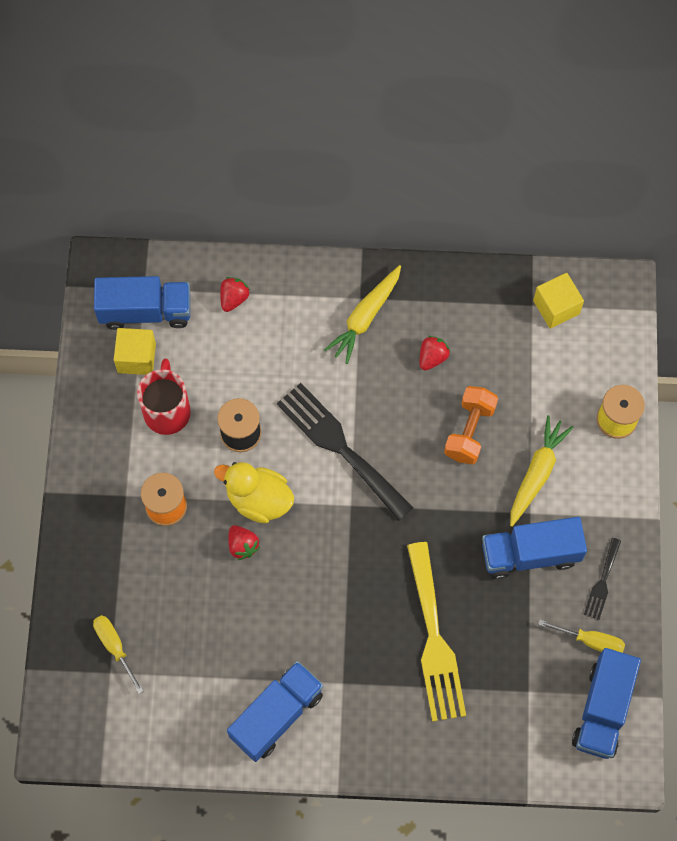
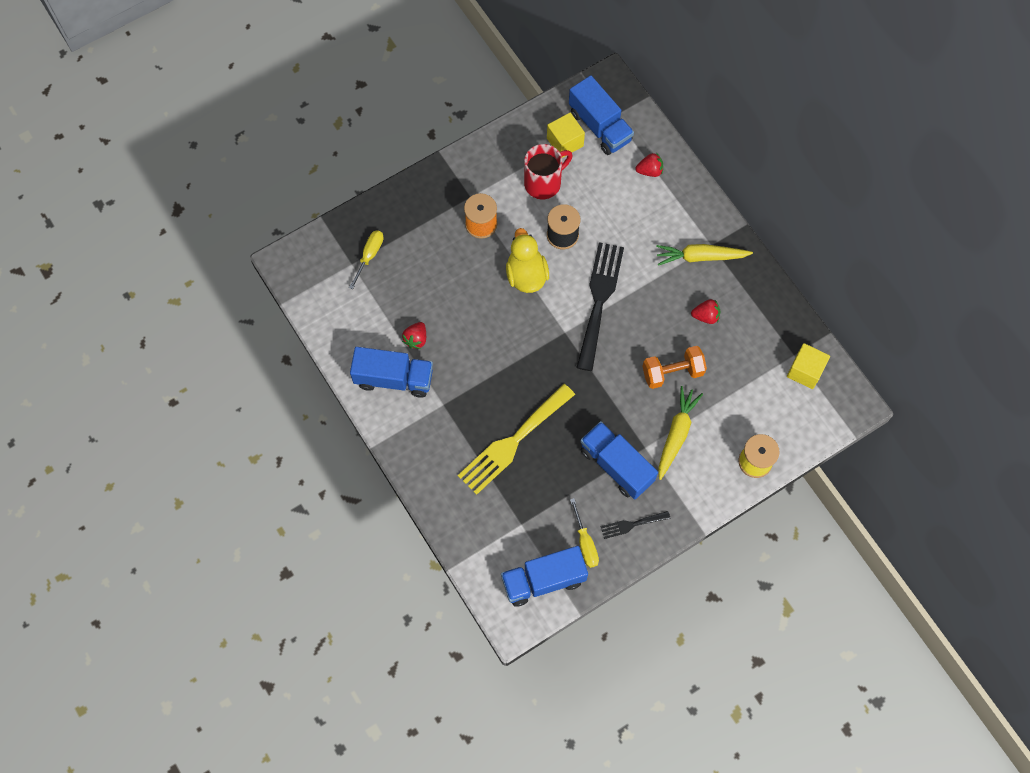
camera: 55 degrees right, 0 degrees up
(242, 546) = (489, 285): red strawberry -> red strawberry (416, 339)
(537, 473) = (676, 434): yellow carrot -> yellow carrot turned 60 degrees counterclockwise

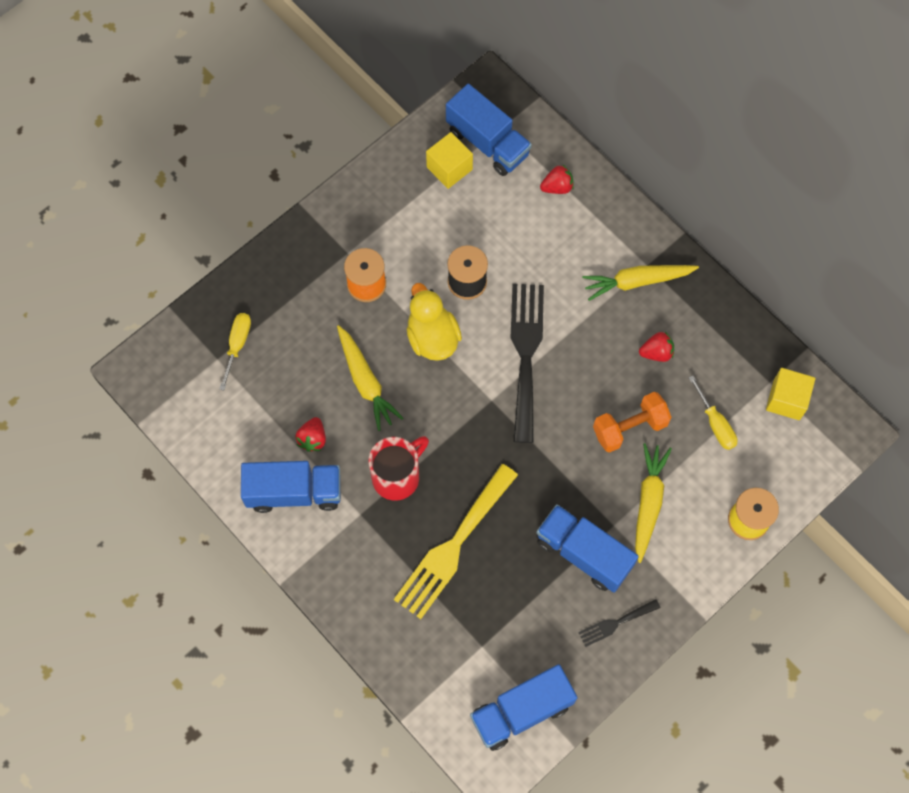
camera: 10 degrees left, 0 degrees up
(466, 301) = (366, 382): none -> yellow carrot
(544, 183) = (433, 222): red mug -> red mug (397, 476)
(585, 542) = (563, 655): yellow screwdriver -> yellow screwdriver (715, 423)

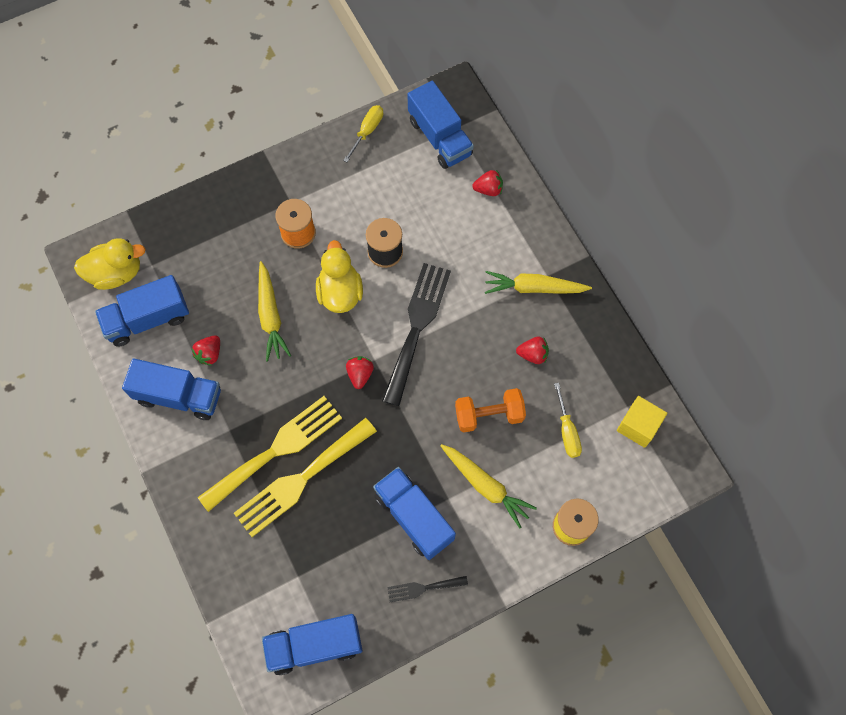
camera: 15 degrees right, 0 degrees up
(181, 377) = (116, 273): none -> yellow duck
(233, 419) = (148, 319): none -> blue truck
(237, 345) = (172, 258): yellow screwdriver -> yellow screwdriver (367, 131)
(397, 476) = (271, 405): red mug -> none
(417, 522) = (276, 450): none -> yellow fork
(449, 168) = (400, 151): yellow cube -> none
(481, 420) = (360, 374): none -> red strawberry
(648, 502) = (486, 486): yellow carrot -> yellow carrot turned 105 degrees clockwise

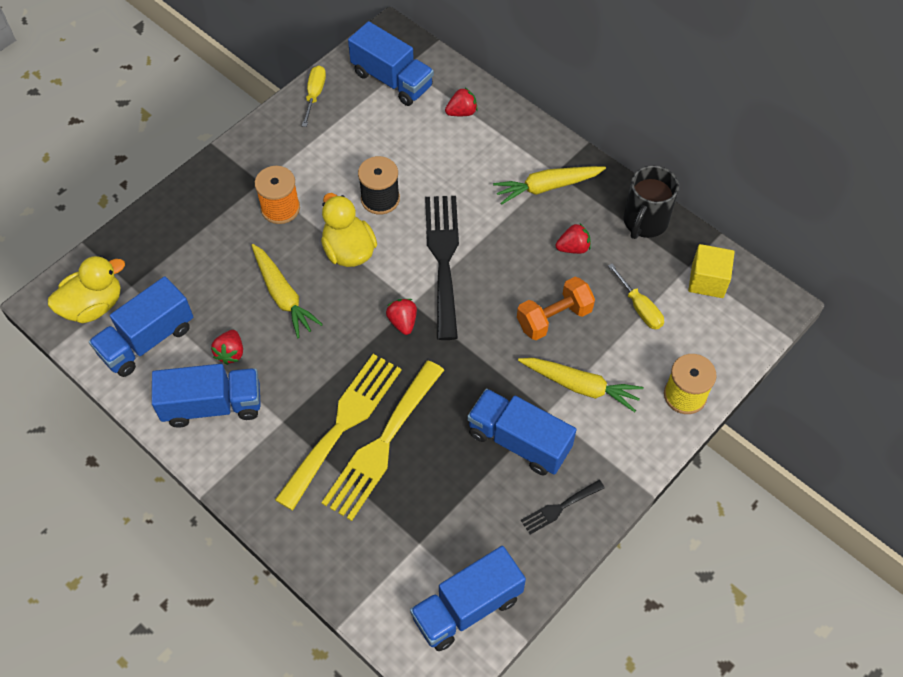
camera: 20 degrees left, 10 degrees down
(606, 351) = (644, 222): none -> black mug

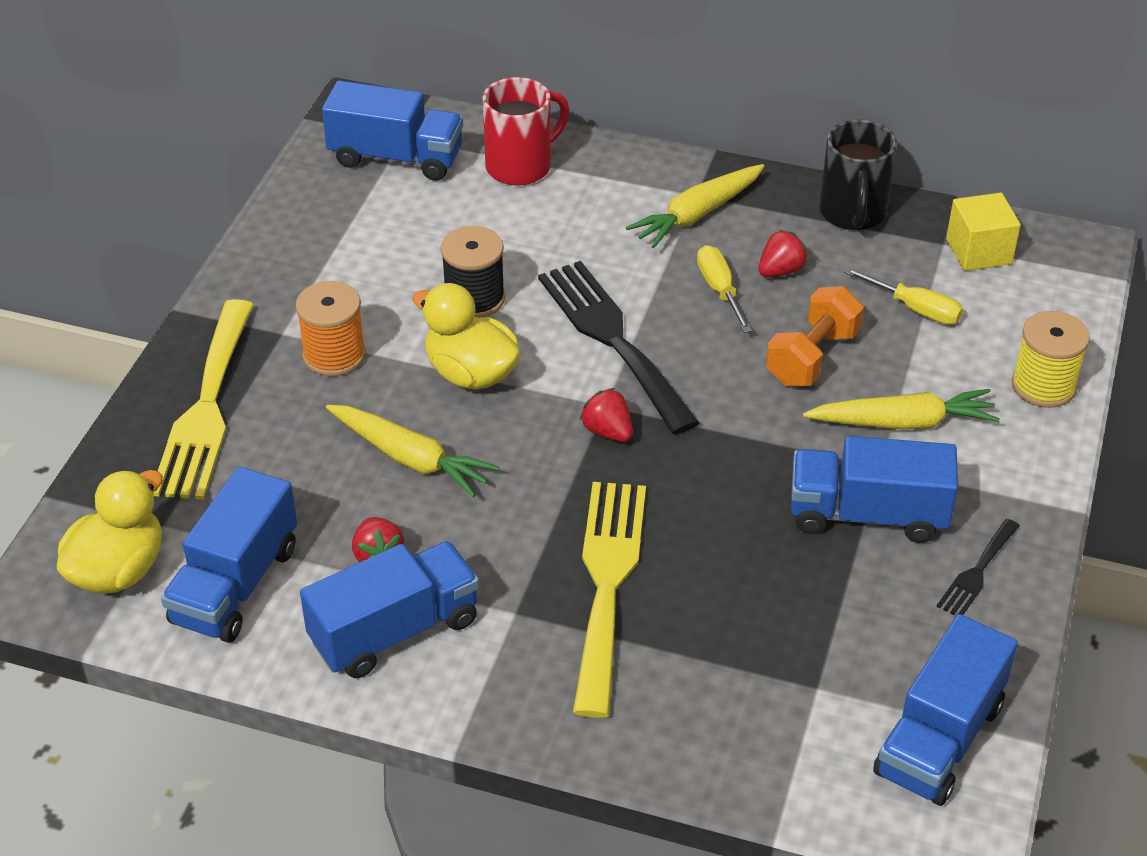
camera: 25 degrees left, 15 degrees down
(315, 95) = (294, 207): yellow screwdriver -> yellow screwdriver (720, 290)
(382, 445) = (681, 588): yellow fork -> yellow fork (206, 408)
(462, 112) = (521, 166): red strawberry -> red mug

